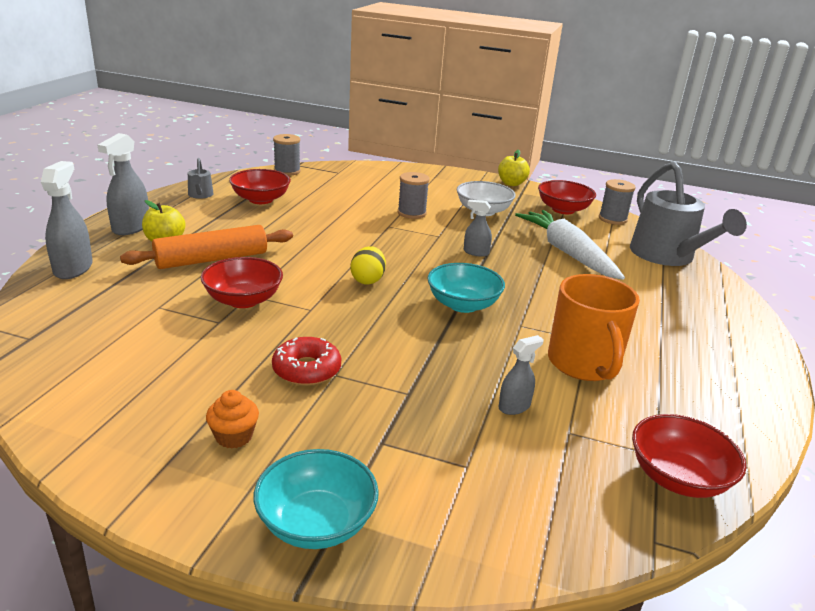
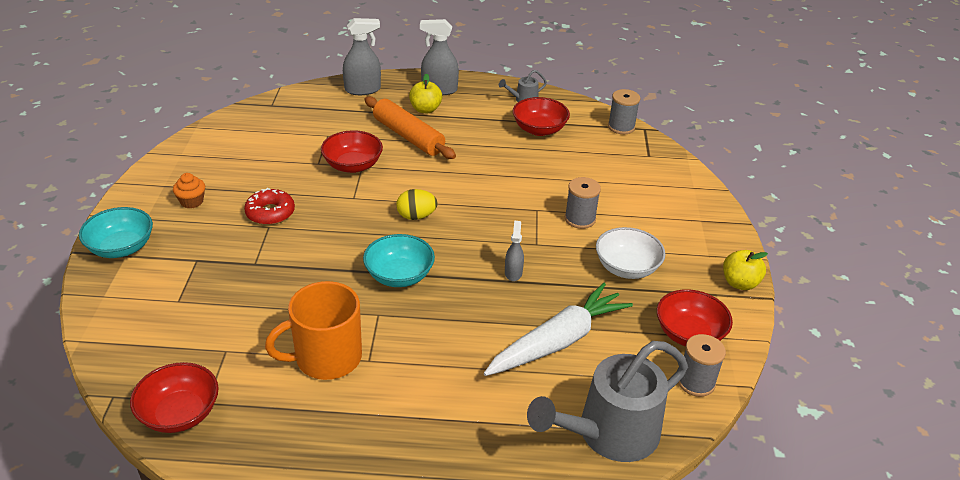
camera: 75 degrees right, 10 degrees up
(514, 406) = (251, 319): grey spray bottle -> none

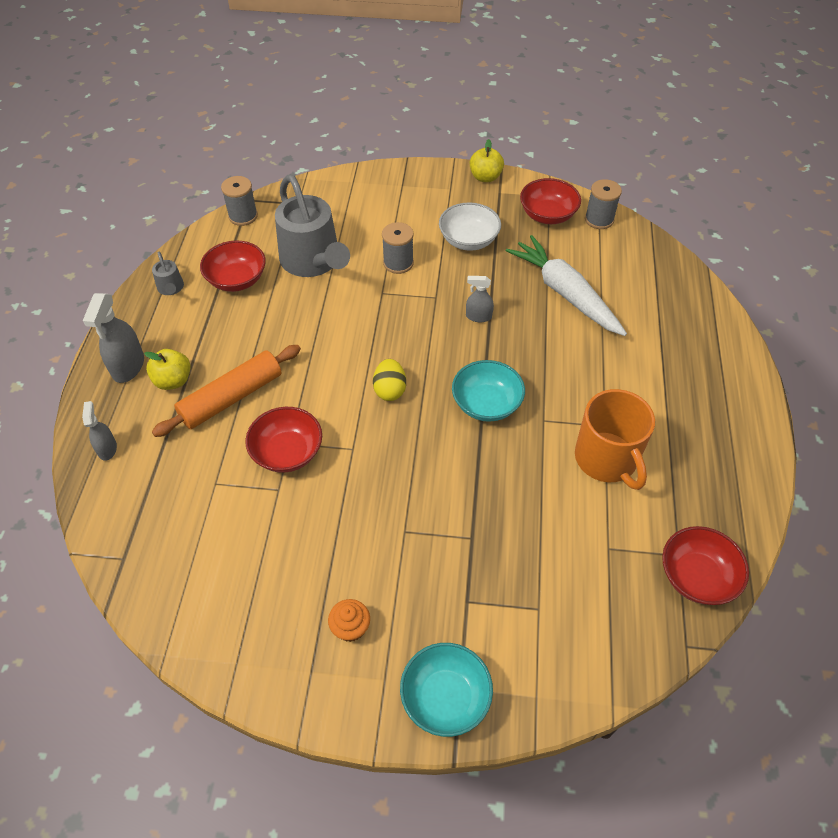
camera: 85 degrees left, 15 degrees up
(270, 213) = (378, 532): red donut -> none
(363, 89) = (107, 449): grey spray bottle -> grey spray bottle, size x0.59
(608, 434) = (659, 274): grey watering can -> grey watering can (314, 262)

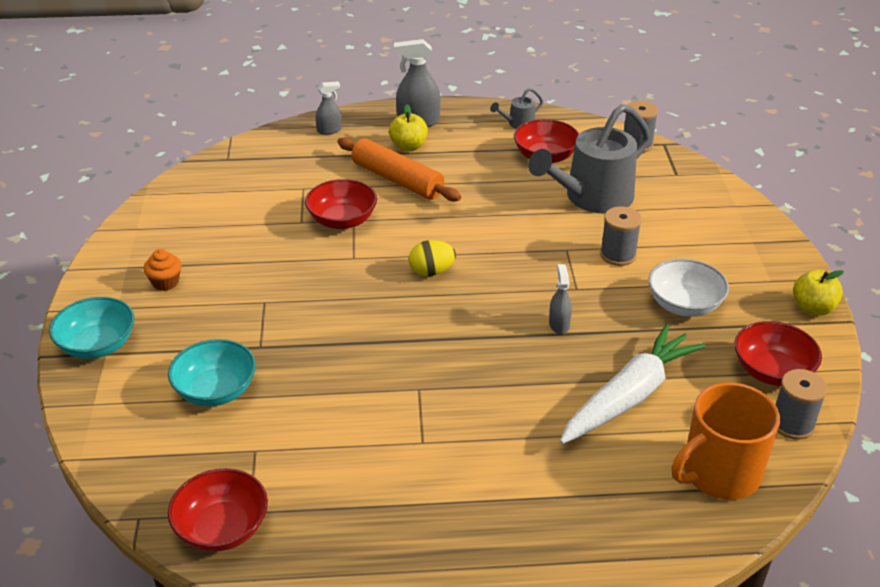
camera: 80 degrees right, 15 degrees down
(486, 404) = (430, 342): turquoise bowl -> turquoise bowl (216, 390)
(606, 459) = (373, 445): orange mug -> orange mug (719, 473)

